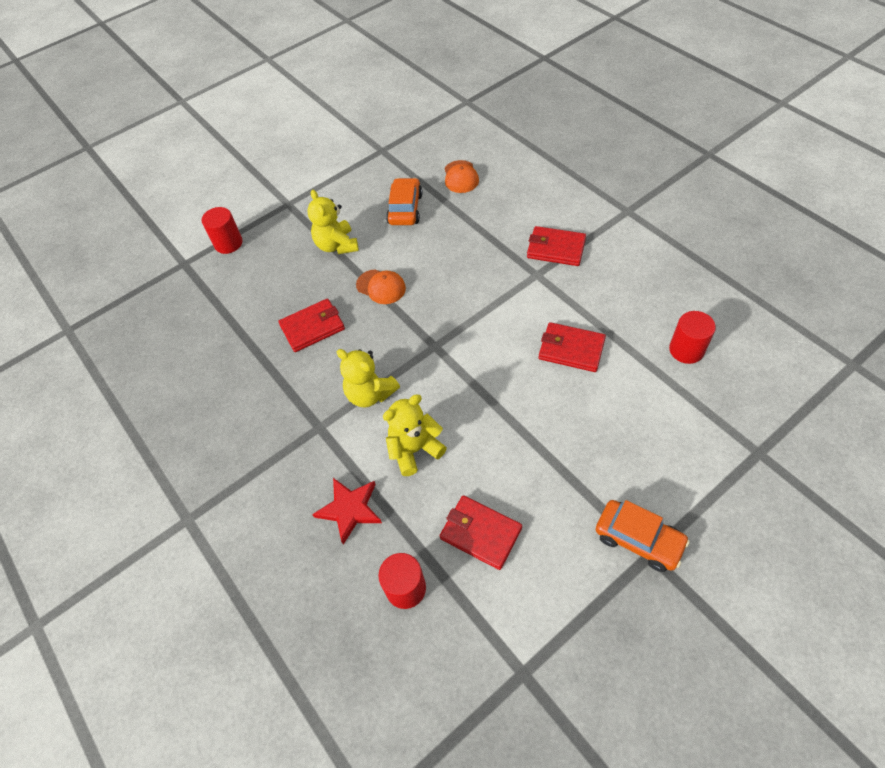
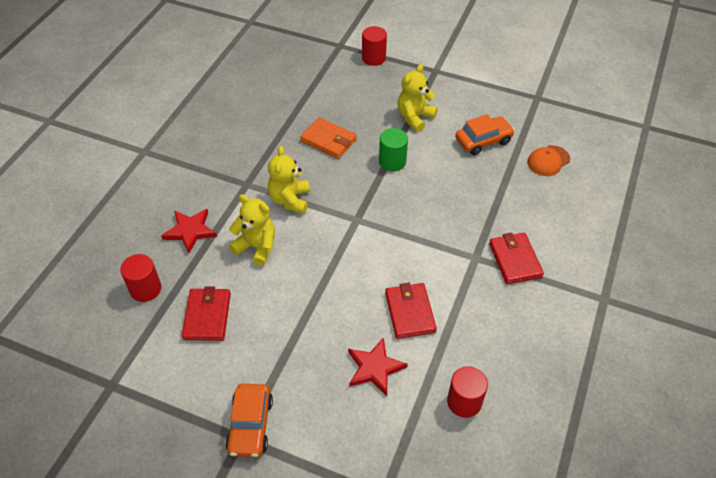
camera: 55 degrees right, 5 degrees down
(312, 327) = (328, 140): red wallet -> orange wallet
(381, 287) = (392, 162): orange cap -> green cylinder
(620, 403) = (375, 368): none -> red star

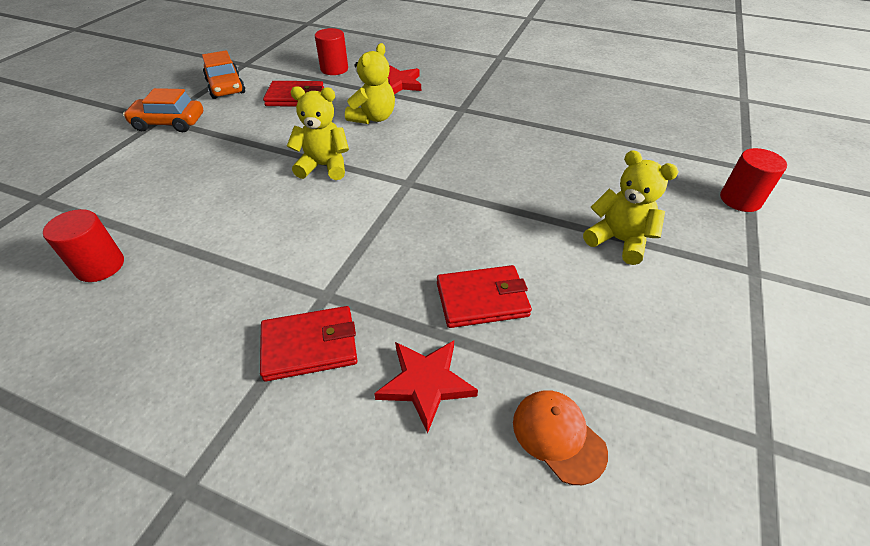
camera: 90 degrees right, 5 degrees down
(290, 200) = (439, 135): yellow teddy bear -> yellow teddy bear (324, 166)
(328, 140) = (544, 160): orange wallet -> none
(375, 368) = (188, 195): red star -> red star (426, 383)
(392, 162) = (515, 214): green cylinder -> none
(409, 312) = (252, 223): red wallet -> red wallet (482, 299)
(483, 141) = (589, 327): orange car -> orange car (226, 87)

